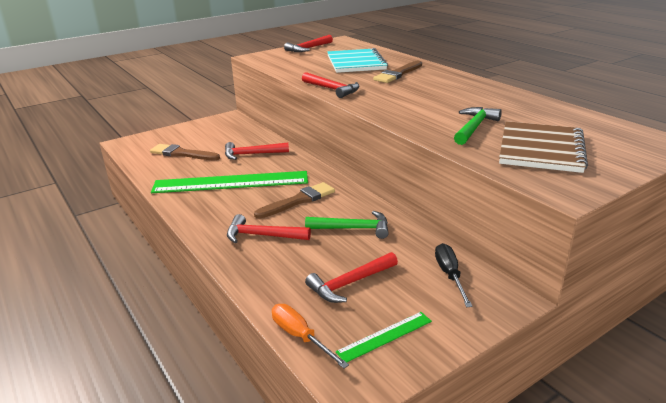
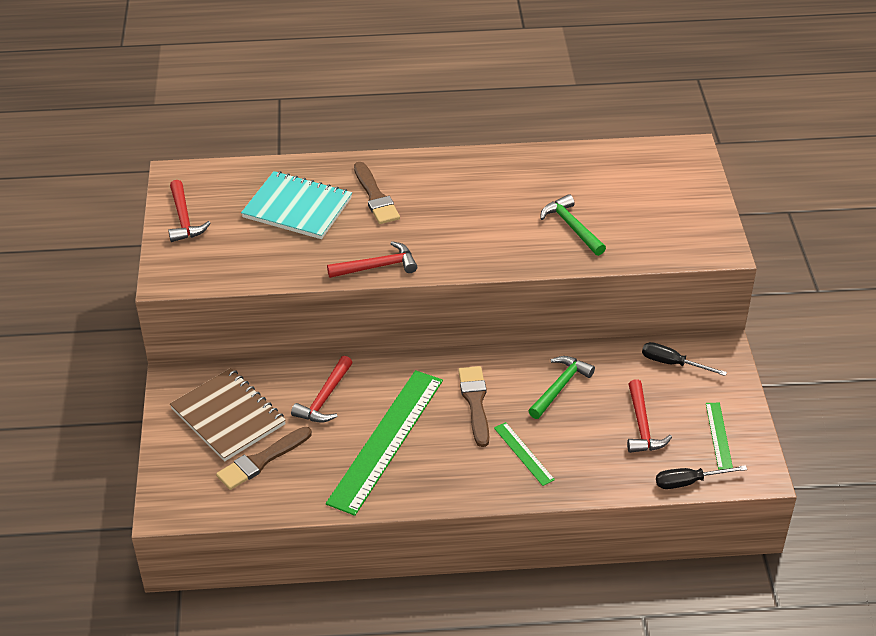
camera: 60 degrees left, 15 degrees up
(262, 236) = (523, 453): red hammer -> green ruler
(300, 336) = (689, 482): orange screwdriver -> black screwdriver
(541, 149) = (646, 217): brown notebook -> brown notebook (228, 416)

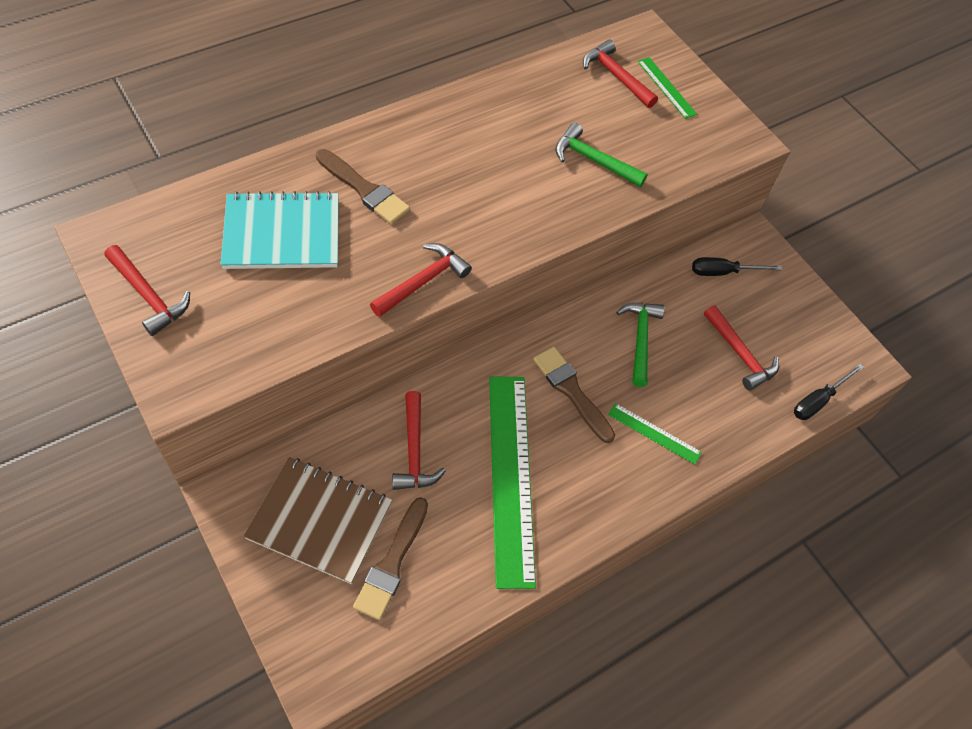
camera: 35 degrees left, 15 degrees up
(638, 174) = (615, 76): none -> red hammer
(718, 435) = (810, 337): green ruler -> green ruler (666, 87)

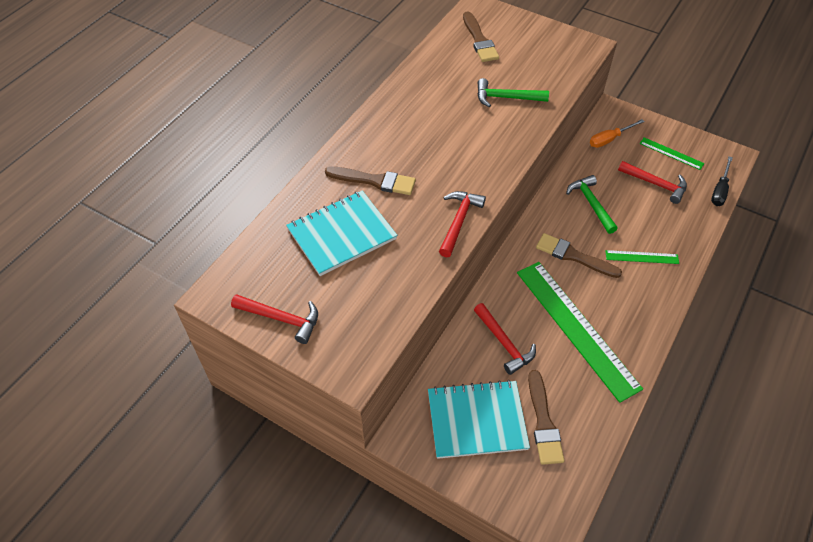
camera: 20 degrees left, 5 degrees down
(320, 520) = (477, 420): brown notebook -> turquoise notebook
(615, 76) = (479, 40): red hammer -> brown brush
(666, 87) = (515, 34): green ruler -> green ruler (671, 153)
(723, 272) = (609, 139): black screwdriver -> orange screwdriver

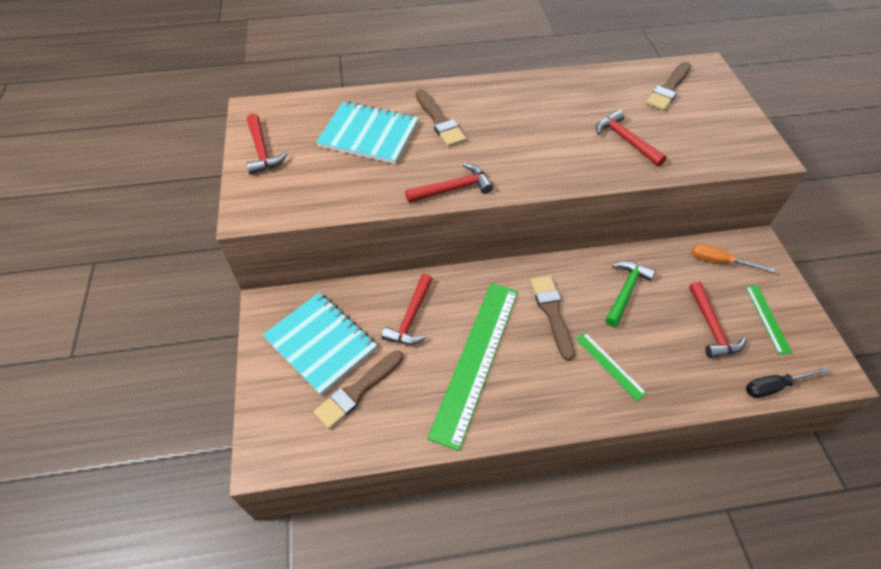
camera: 50 degrees right, 0 degrees up
(506, 98) = (625, 140): green hammer -> red hammer

